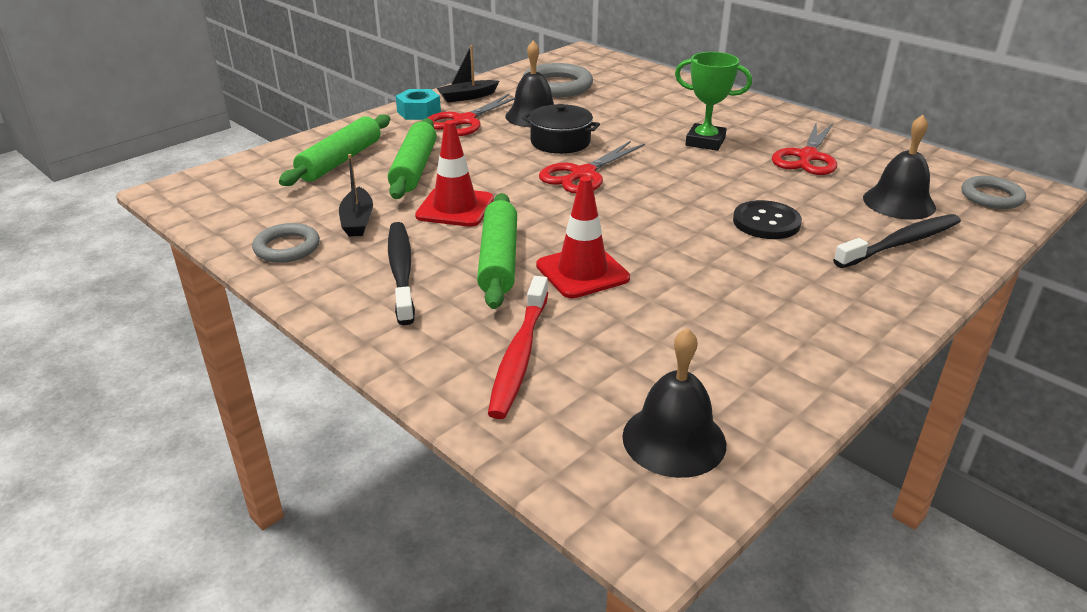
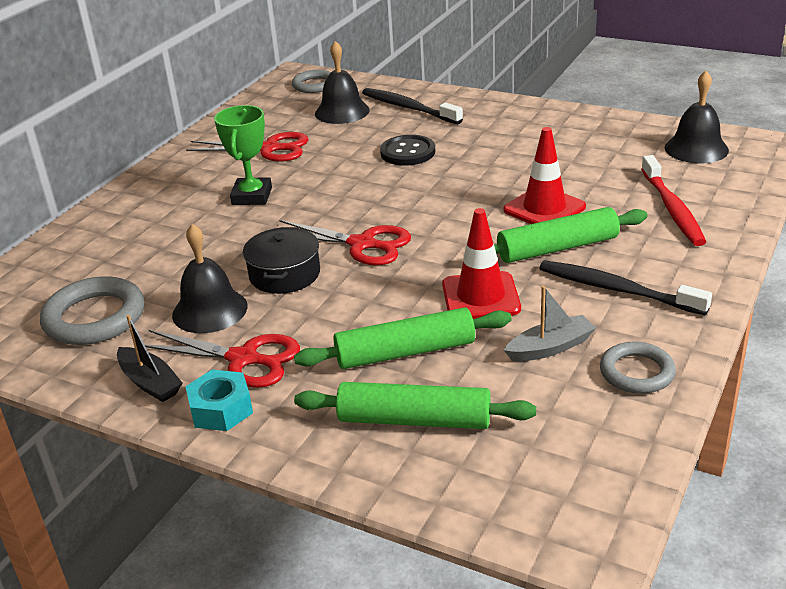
camera: 105 degrees left, 0 degrees up
(357, 221) = (550, 347): black boat -> grey boat
(401, 271) = (617, 290): black toothbrush -> black toothbrush turned 60 degrees clockwise
(520, 355) = (672, 209): red toothbrush -> red toothbrush turned 90 degrees clockwise

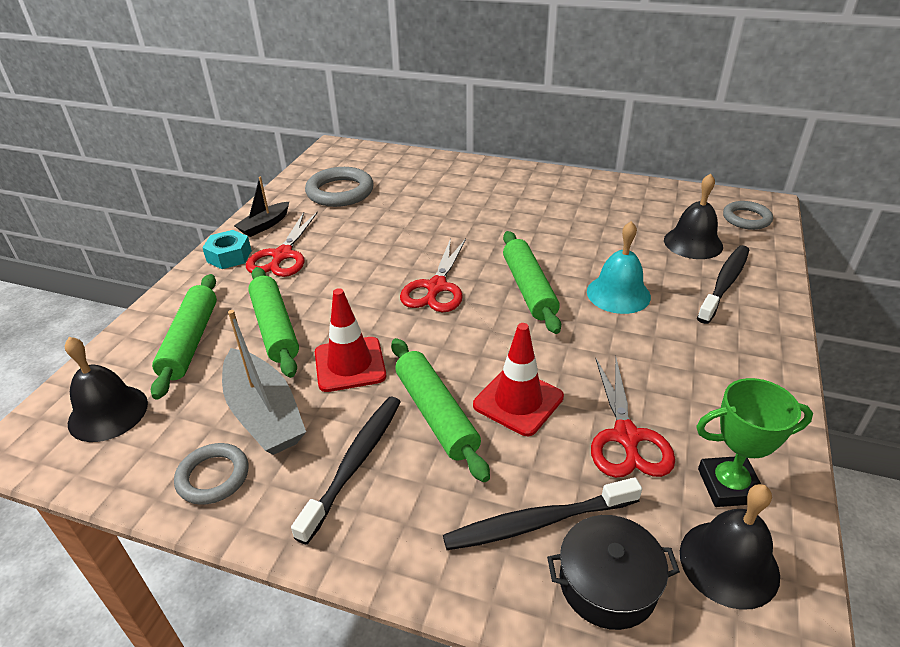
camera: 80 degrees right, 5 degrees up
(210, 310) = (343, 232): black bell -> black bell (108, 413)
(252, 196) = (509, 221): green trophy -> green trophy (728, 486)
(268, 149) = (597, 215): red scissors -> red scissors (626, 437)
(284, 274) = (389, 255): black pot -> black pot (607, 583)
(384, 193) = (529, 289): none -> green rolling pin
(407, 152) = (618, 294): black button -> turquoise bell
(550, 347) = (264, 414): grey boat -> grey boat, size x1.69
(672, 209) = (537, 522): red toothbrush -> black toothbrush

